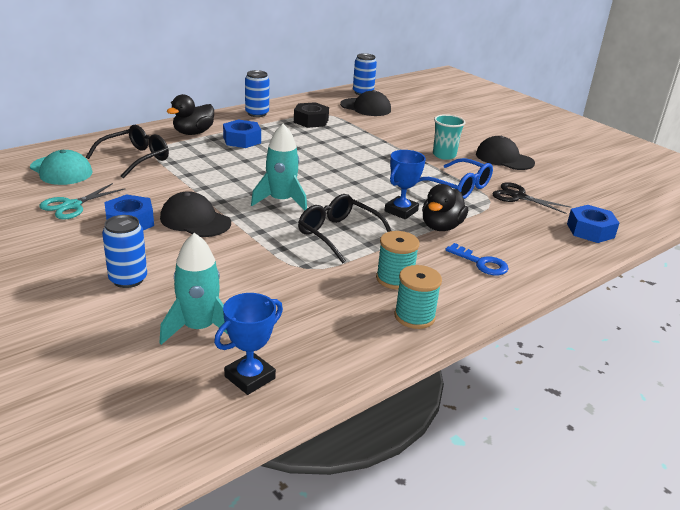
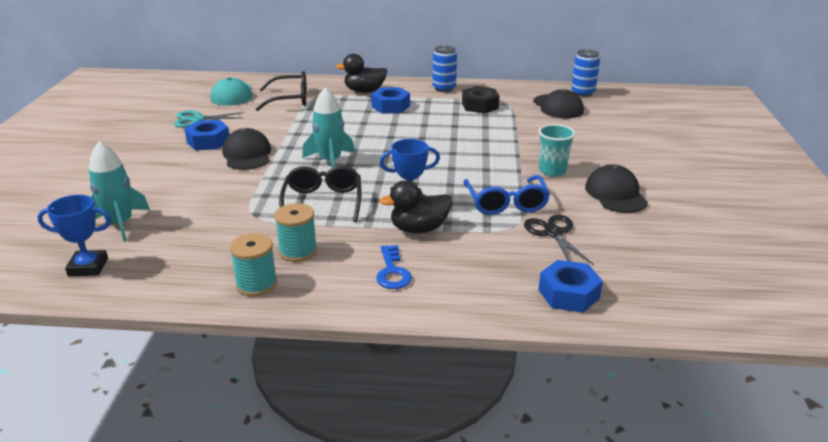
camera: 45 degrees right, 0 degrees up
(128, 279) = (141, 177): blue can -> none

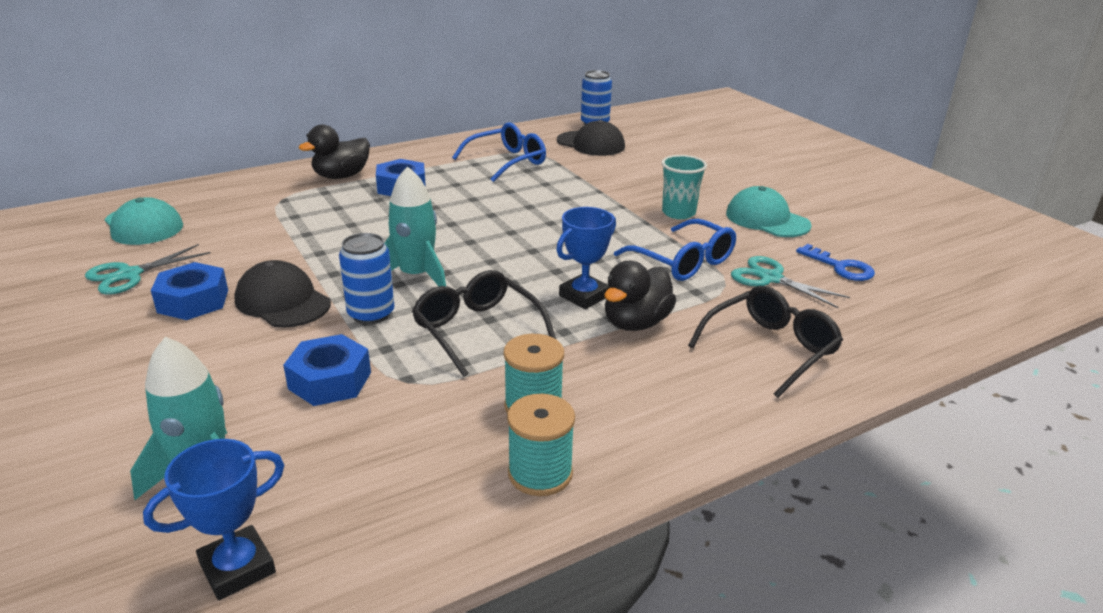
camera: 35 degrees left, 0 degrees up
(290, 99) = (248, 210): black glasses -> black glasses (771, 348)
(392, 272) = (678, 385): blue key -> blue key (840, 267)
(444, 88) = (438, 151): blue can -> blue can (371, 314)
(480, 106) = (507, 161): black nut -> blue glasses
(554, 233) = (770, 278): black scissors -> turquoise scissors
(568, 294) = (871, 337): blue nut -> blue nut (330, 380)
(615, 194) = (767, 219): black cap -> turquoise cap

